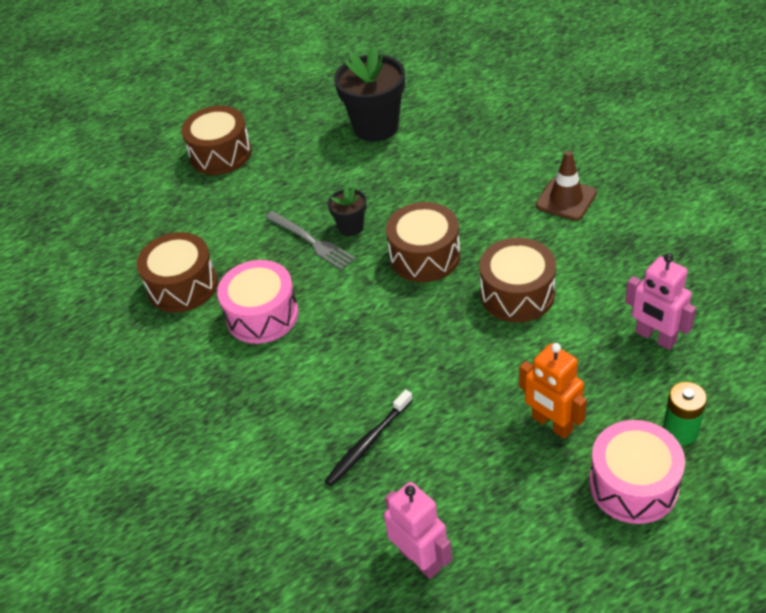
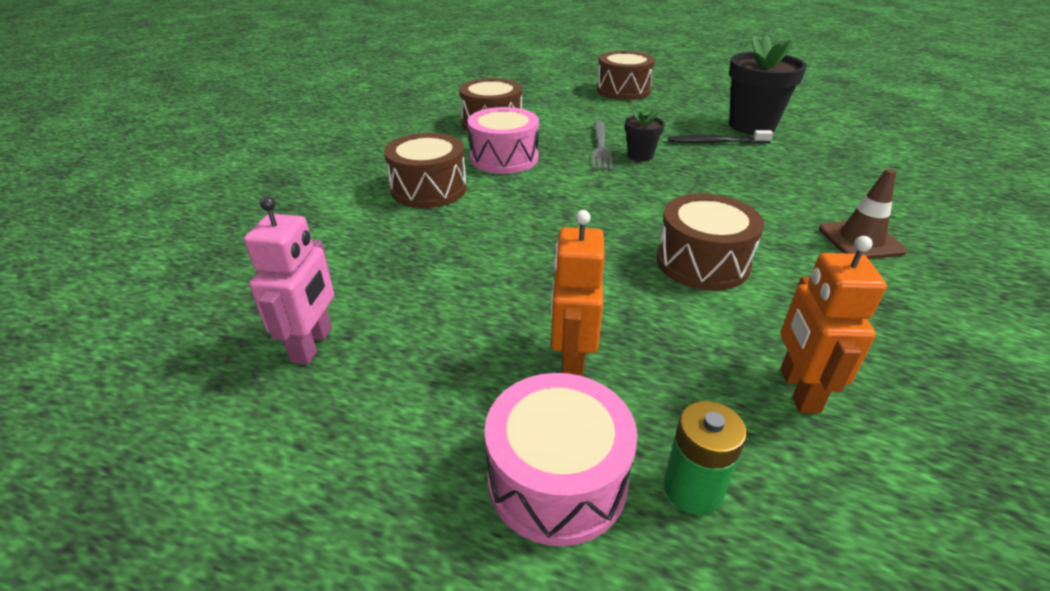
camera: 45 degrees right, 10 degrees down
(367, 443) = (427, 255): black toothbrush -> black toothbrush (715, 142)
(424, 256) = (665, 197): brown drum -> brown drum (429, 189)
(655, 337) = (798, 390): pink robot -> orange robot

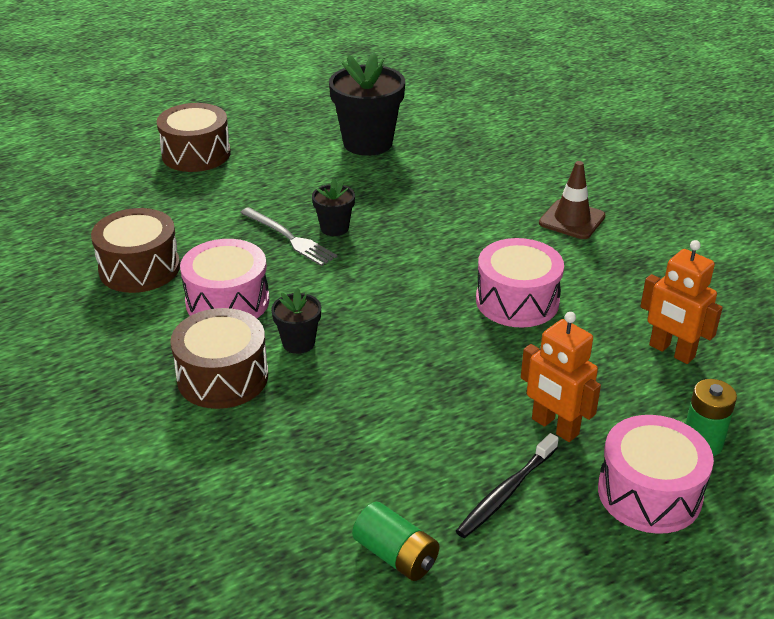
camera: 50 degrees left, 0 degrees up
(312, 345) = (396, 555): pink robot -> green battery
(500, 197) = (298, 343): none -> black flower pot
(702, 262) = (517, 301): brown drum -> pink drum
(715, 142) = (367, 178): black toothbrush -> black toothbrush (505, 493)

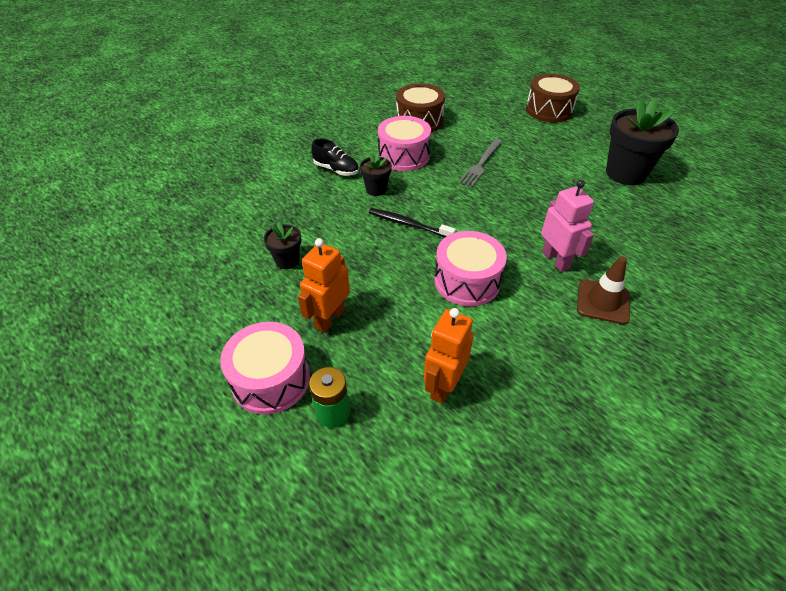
camera: 75 degrees right, 10 degrees up
(222, 377) = (336, 169): brown drum -> black shoe
(334, 228) = (504, 179): black flower pot -> black flower pot (287, 261)
(396, 555) = (205, 260): green battery -> none
(501, 231) = (555, 260): none -> pink robot
(505, 493) = (261, 301): black toothbrush -> black toothbrush (408, 224)

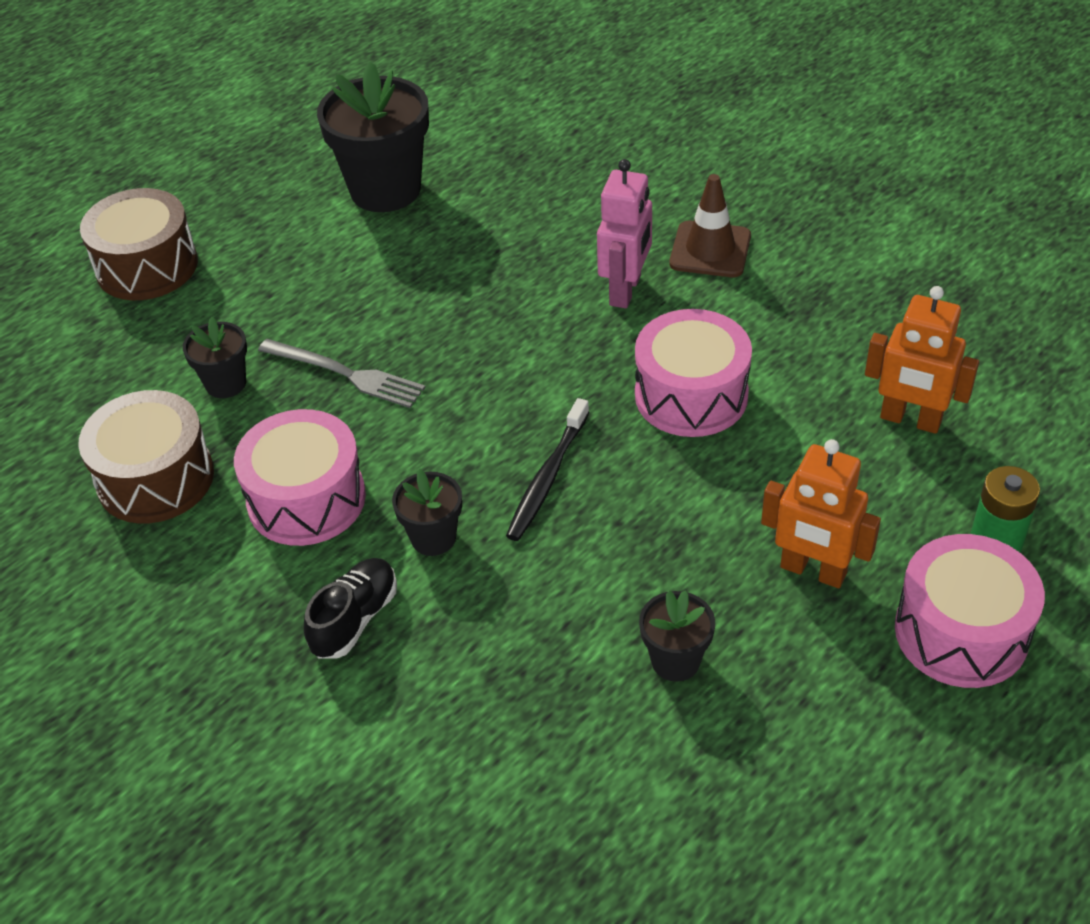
camera: 90 degrees left, 0 degrees up
(474, 133) = (226, 383): none -> black flower pot
(555, 260) = (626, 290): pink robot -> pink robot turned 135 degrees clockwise

